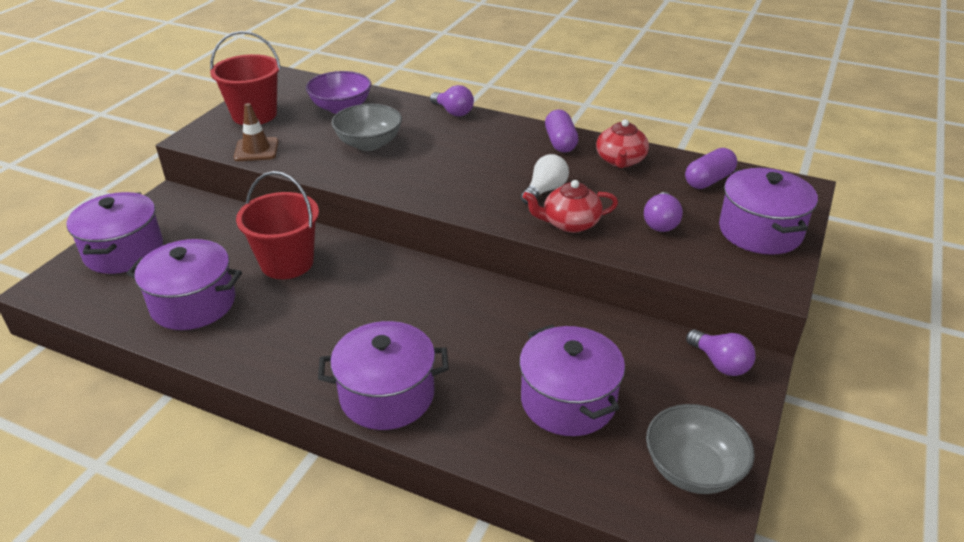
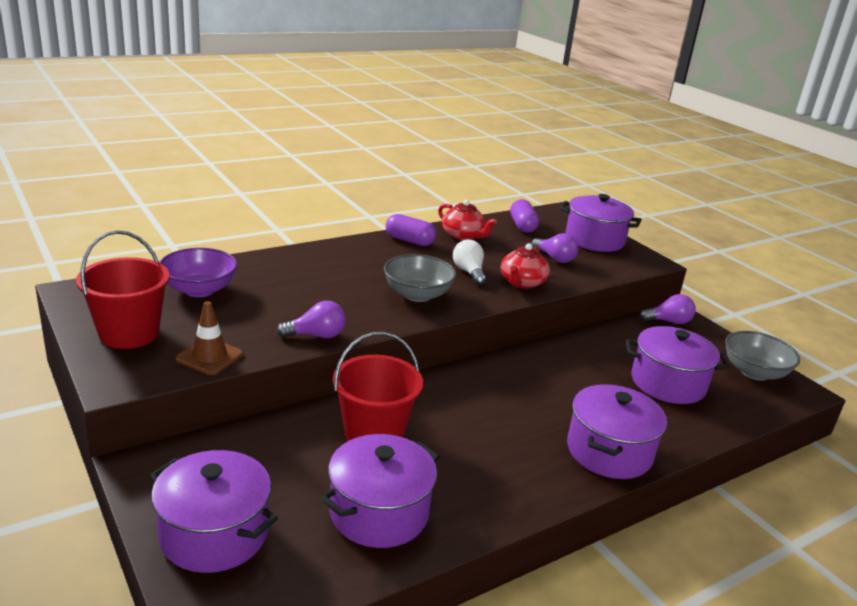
camera: 60 degrees left, 10 degrees down
(369, 144) = (292, 303): grey bowl -> grey bowl (417, 295)
(453, 112) = (297, 253): purple light bulb -> purple light bulb (316, 336)

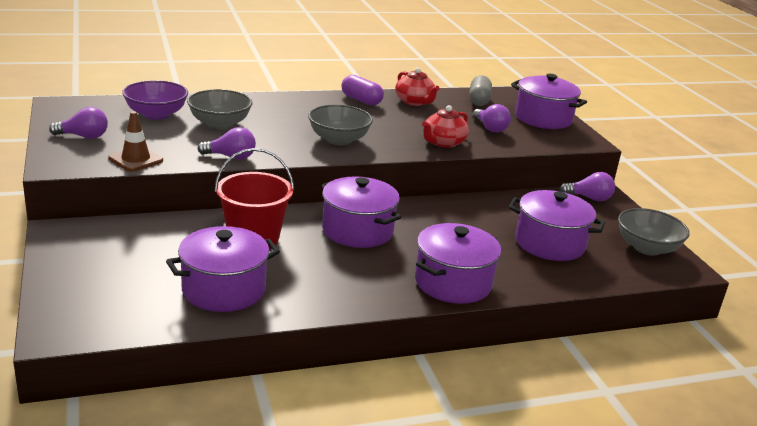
camera: 15 degrees right, 0 degrees up
(129, 333) = (83, 136): red bucket -> purple light bulb
(214, 534) = (89, 280): purple pot -> purple pot (357, 230)
(278, 292) = (219, 124): none -> grey bowl
(469, 272) = (399, 129): white light bulb -> none
(522, 226) = (479, 100): purple capsule -> grey capsule

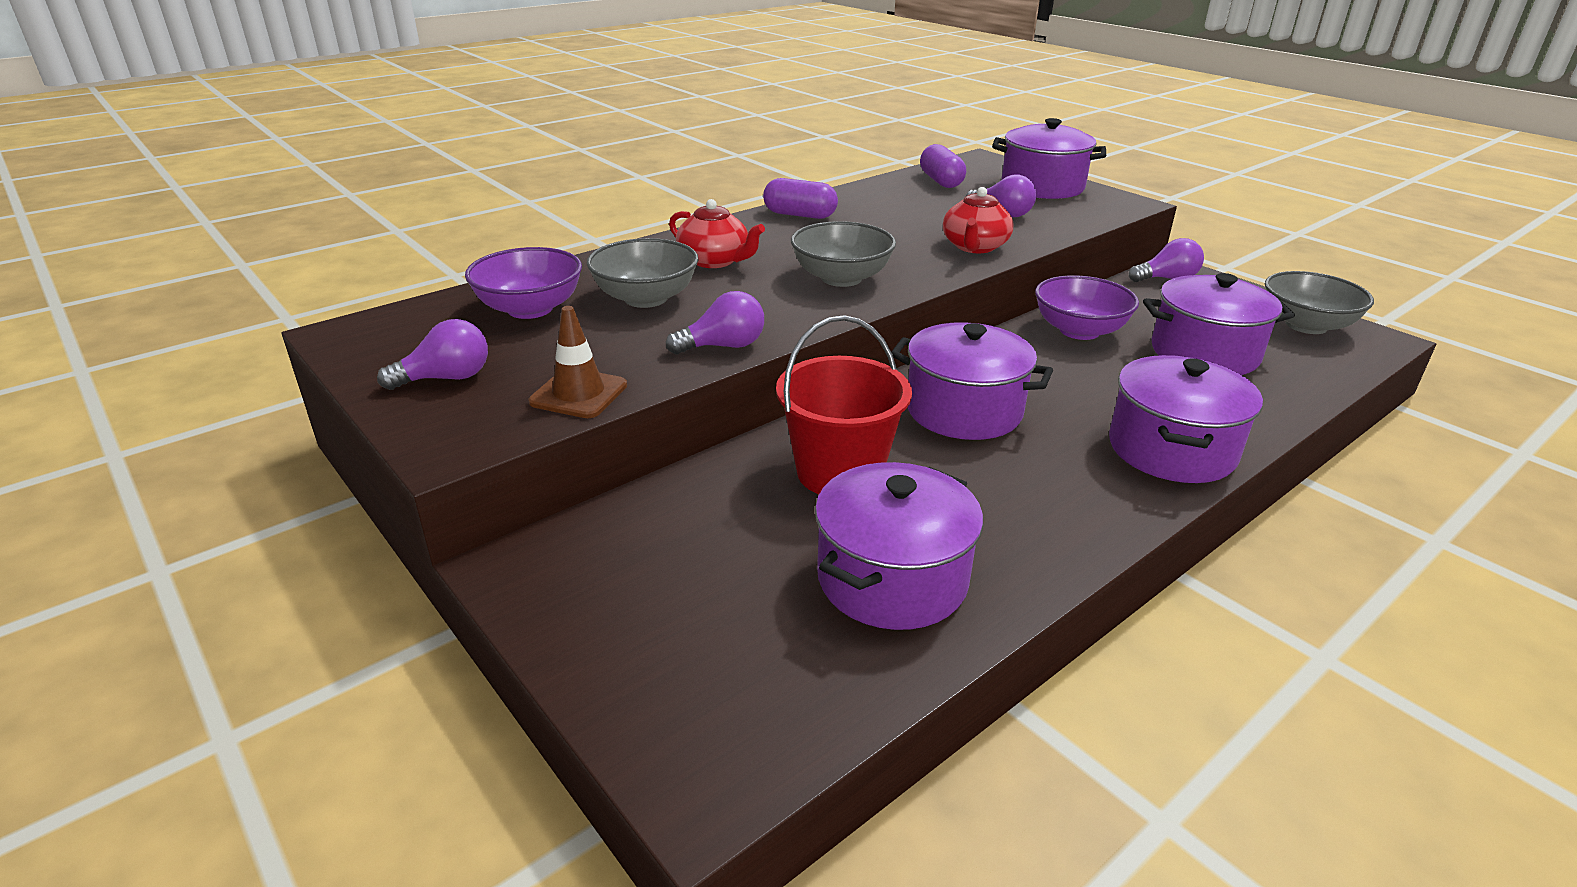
camera: 20 degrees left, 5 degrees up
(415, 102) = (869, 201): red teapot -> red teapot (715, 261)
(479, 100) = (941, 181): grey capsule -> purple capsule
(485, 210) = (1079, 331): none -> purple bowl

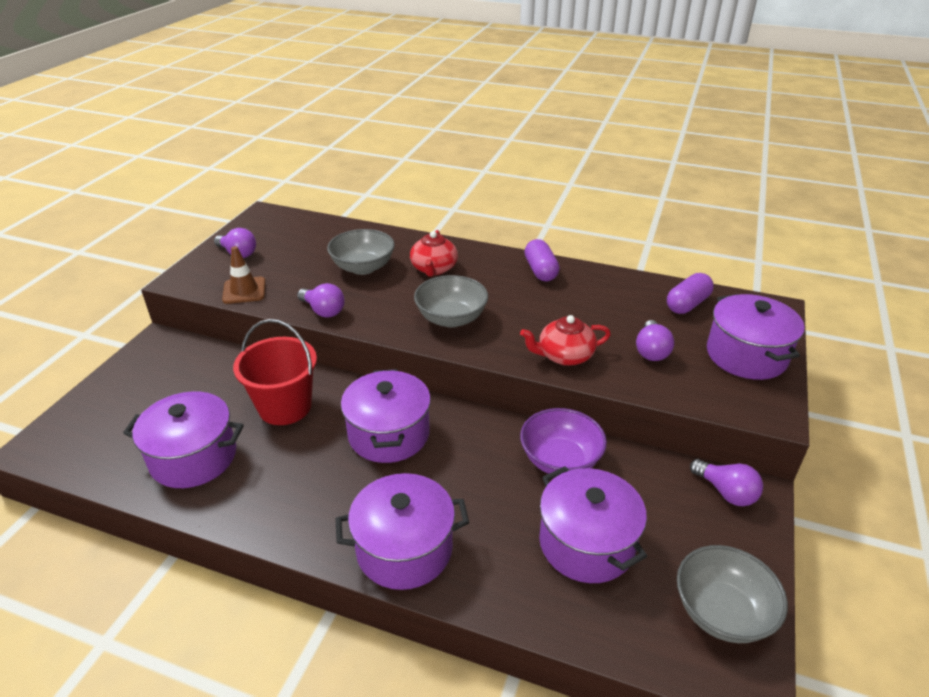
camera: 60 degrees right, 5 degrees up
(530, 309) = (323, 243): purple bowl -> none

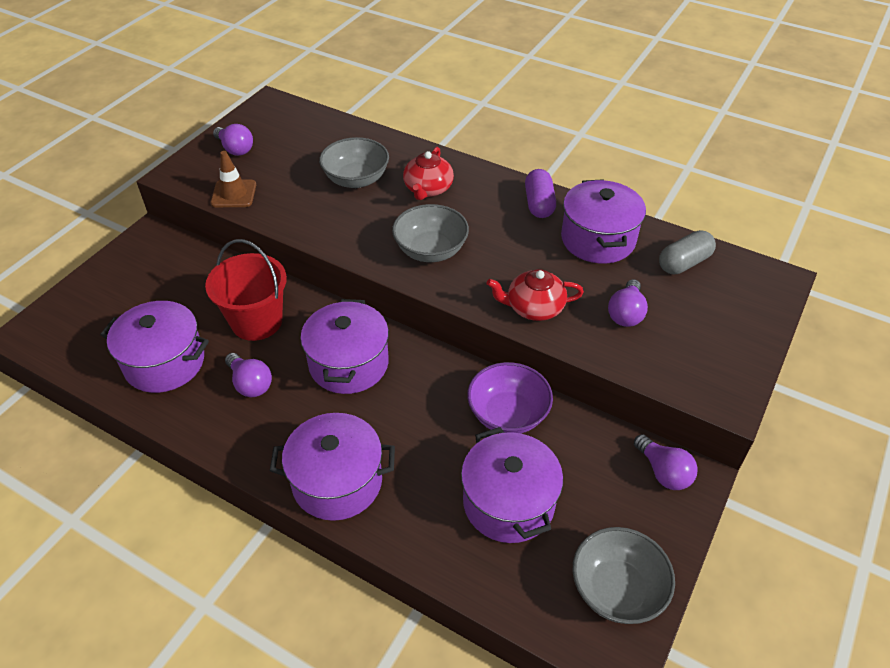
camera: 10 degrees right, 10 degrees up
(323, 311) = (306, 226): purple light bulb -> purple light bulb (250, 384)
(687, 304) = (684, 263): purple capsule -> grey capsule
(746, 355) = (725, 331): purple pot -> purple pot (598, 239)

